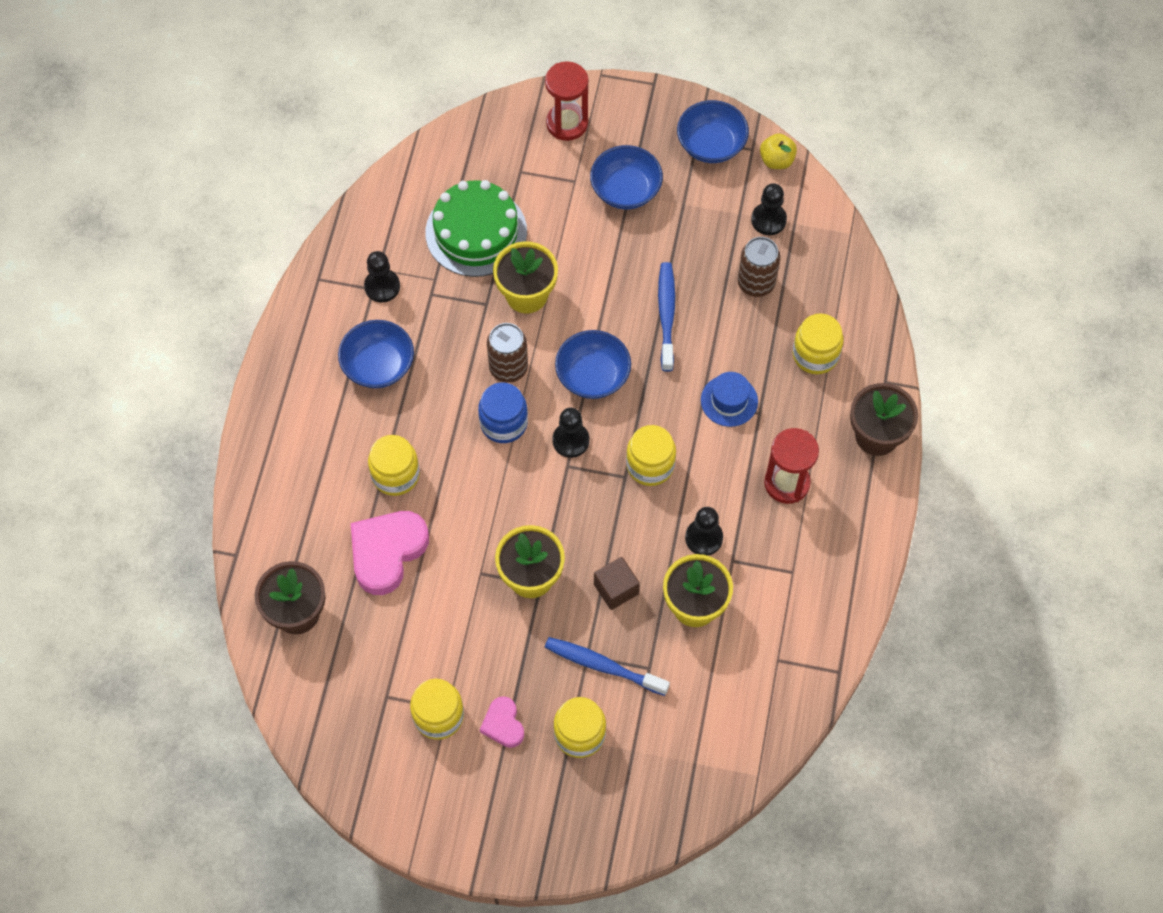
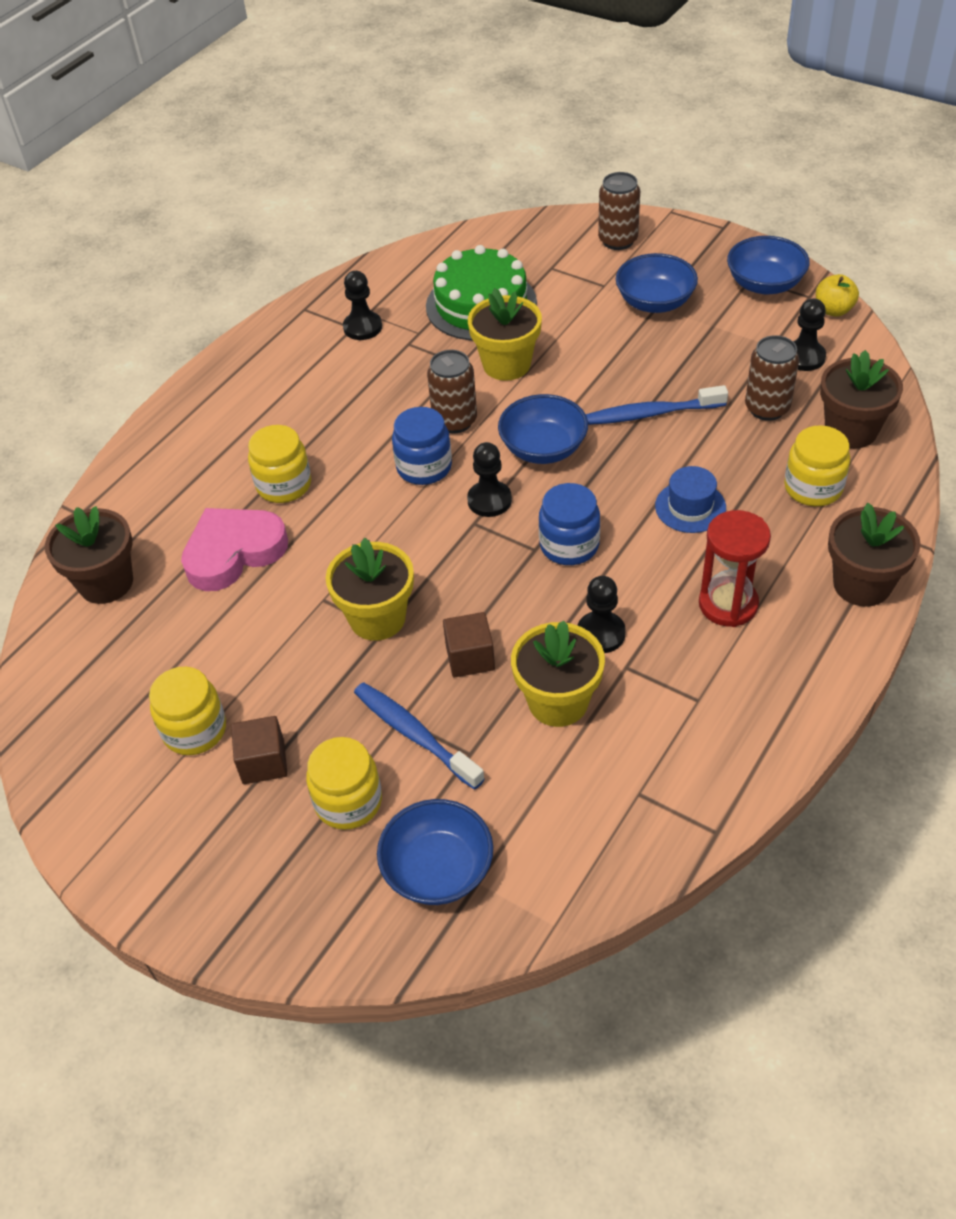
camera: 25 degrees right, 15 degrees down
(378, 365) = (321, 389): blue bowl -> blue bowl (438, 869)
(503, 724) = (263, 762): pink heart -> brown cube
(567, 123) = (618, 240): red hourglass -> brown can
(650, 465) = (569, 545): yellow jar -> blue jar
(666, 315) = (651, 413): blue toothbrush -> blue toothbrush turned 120 degrees counterclockwise
(827, 288) = (851, 430): none -> brown flower pot

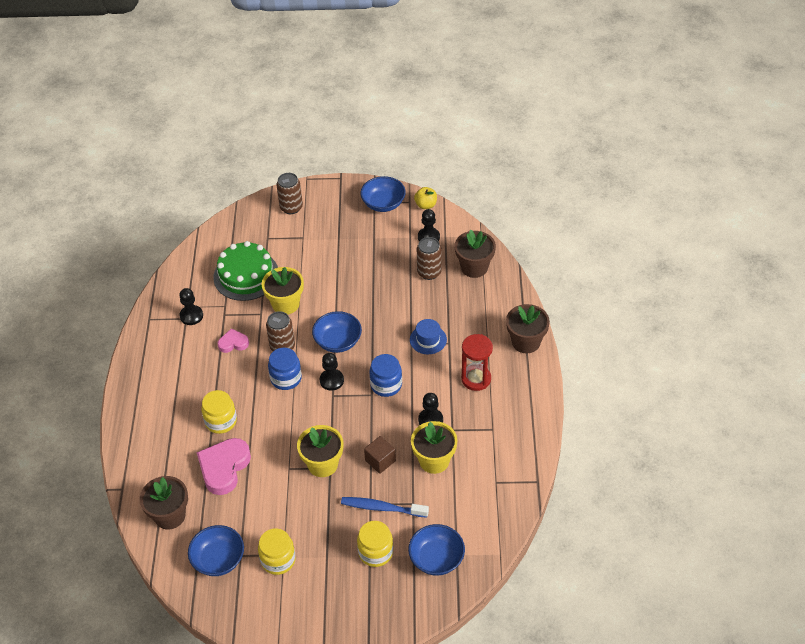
camera: 35 degrees left, 0 degrees up
(263, 762) = (323, 556): brown cube -> none
(389, 386) = (233, 343): none -> pink heart
(651, 413) = (377, 299): blue toothbrush -> none
(655, 302) = (336, 236): blue bowl -> blue bowl (218, 559)
(813, 488) = (476, 304): yellow jar -> none

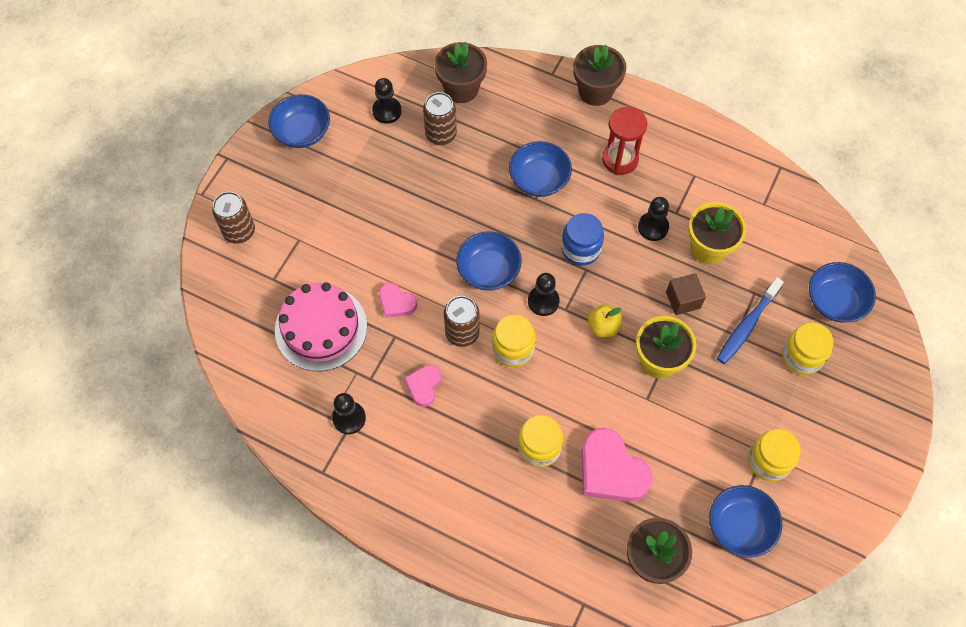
camera: 65 degrees left, 15 degrees up
(246, 275) = (321, 328): green cake -> pink cake
(285, 304) = (396, 302): yellow flower pot -> pink heart
(286, 378) = (513, 349): blue jar -> yellow jar
(426, 205) = (334, 91): yellow apple -> yellow apple (603, 327)
(428, 339) = (539, 179): blue hat -> blue bowl

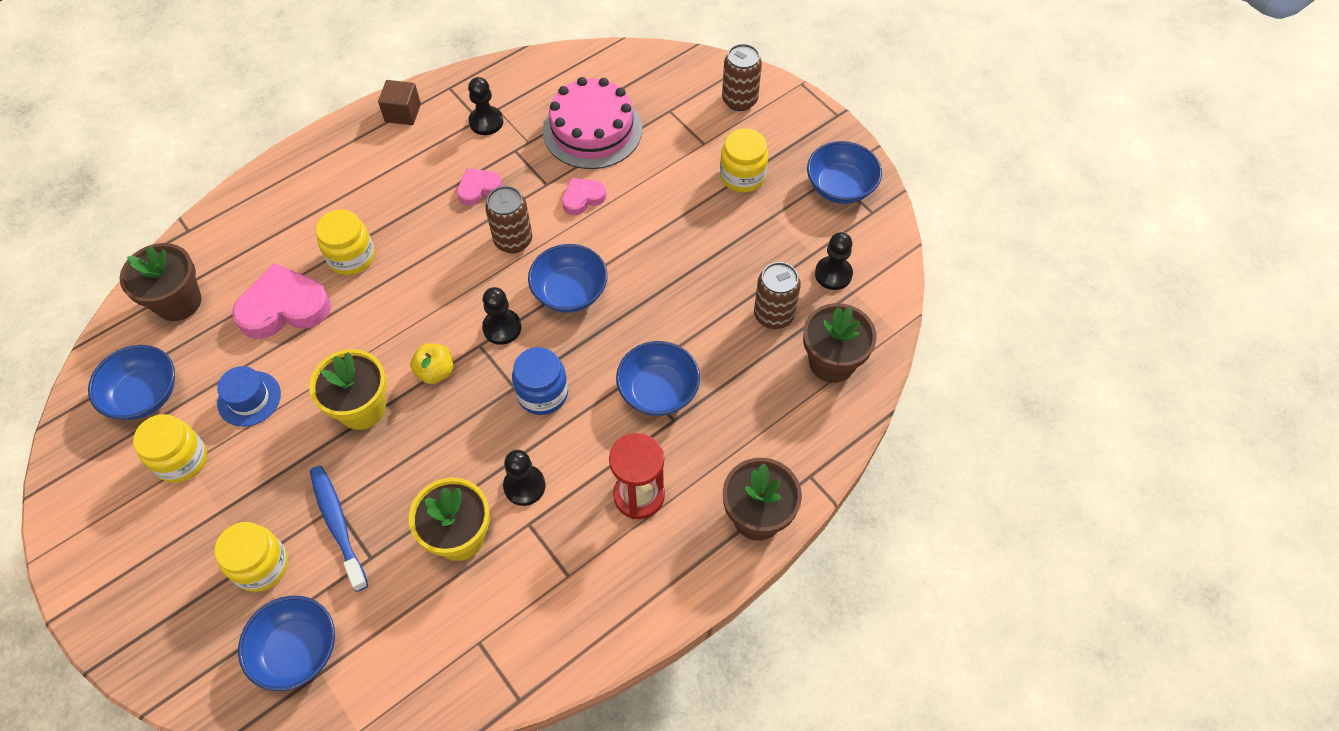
camera: 115 degrees right, 5 degrees down
(424, 386) = (478, 188): pink heart -> pink heart turned 75 degrees counterclockwise
(513, 349) = (467, 277): yellow jar -> yellow jar (742, 176)
(683, 300) = (413, 470): brown cube -> brown cube (403, 113)
(697, 445) = (249, 398): none -> blue hat

